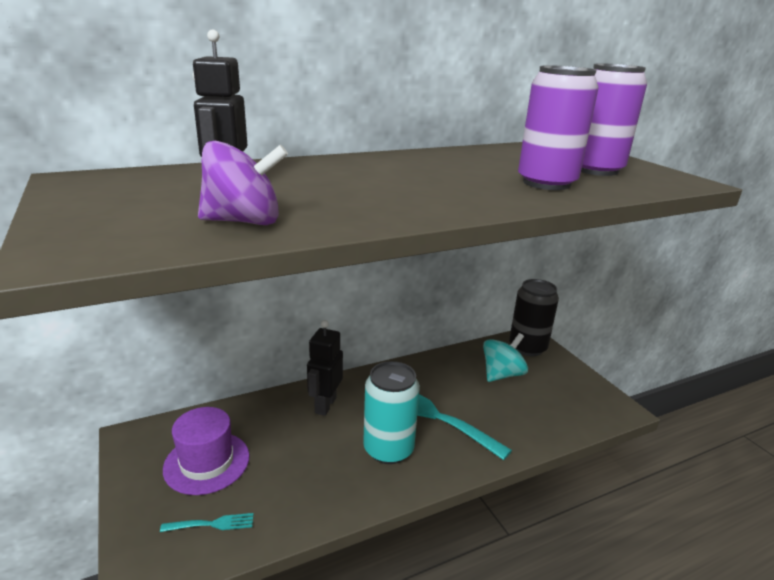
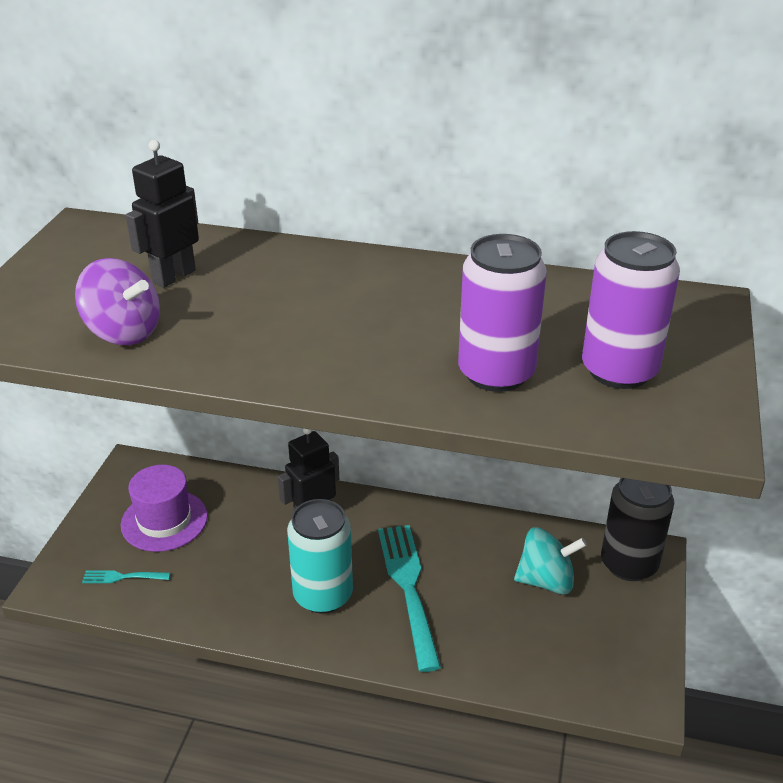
camera: 40 degrees right, 10 degrees up
(212, 524) = (122, 577): turquoise fork -> turquoise fork turned 150 degrees clockwise

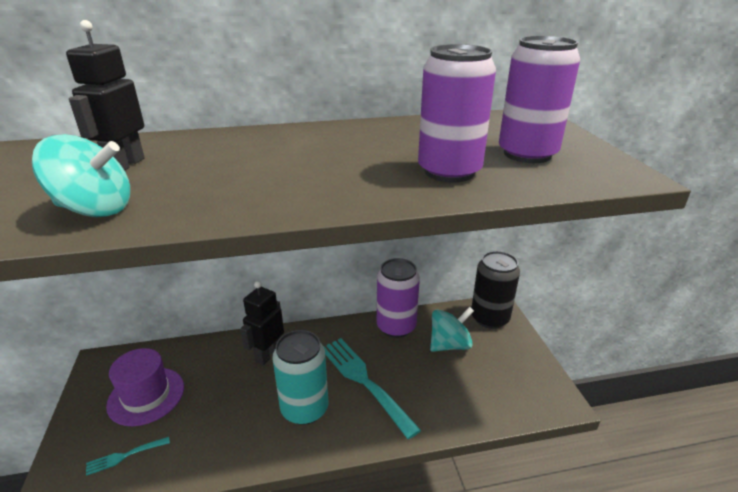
camera: 25 degrees left, 5 degrees down
(123, 332) = (95, 209): purple spinning top -> turquoise spinning top
(490, 533) = (396, 326): none -> purple can

